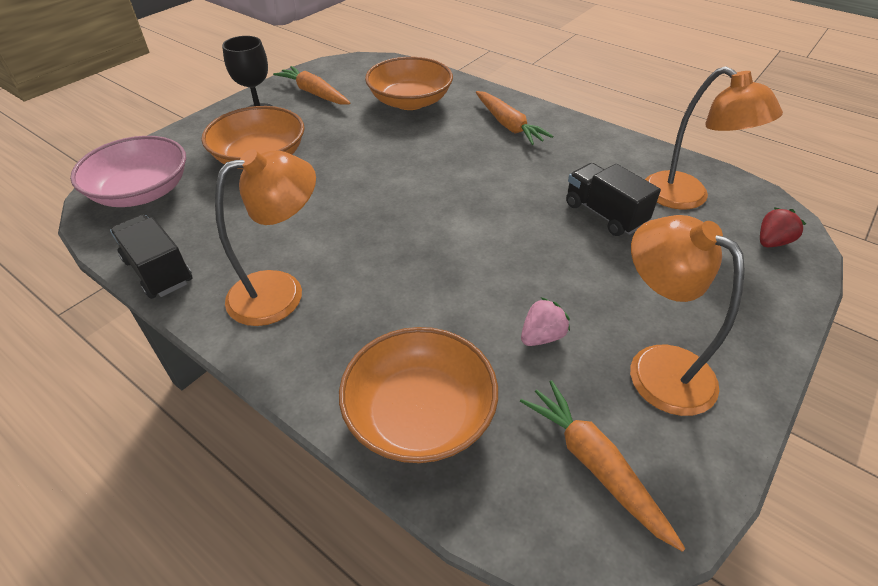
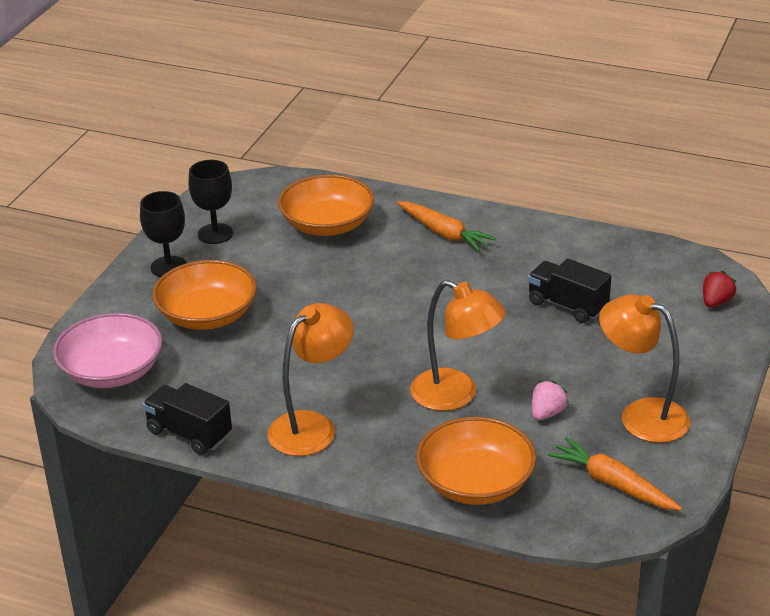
camera: 15 degrees left, 10 degrees down
(314, 93) = (215, 234): orange carrot -> black goblet
(687, 197) = (637, 276): orange lamp -> orange lamp (456, 395)

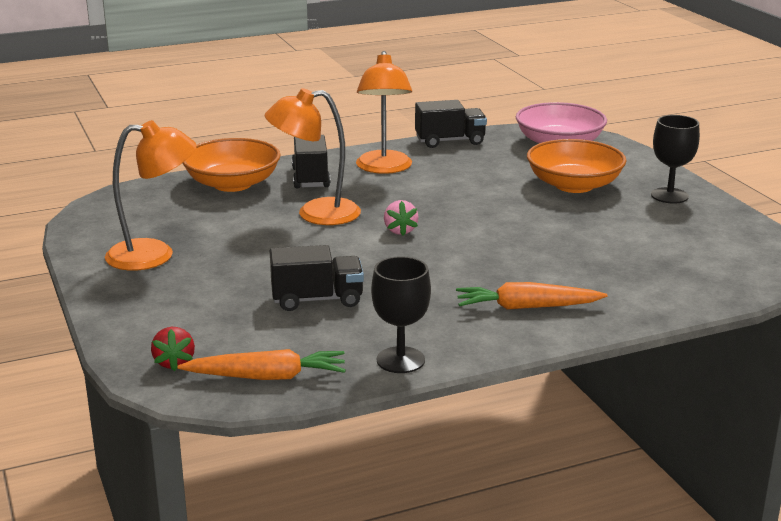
camera: 135 degrees right, 10 degrees down
(215, 234) = (696, 226): black goblet -> black goblet (400, 360)
(327, 225) = (634, 269): orange bowl -> none
(395, 450) = (310, 178): none -> black truck
(547, 413) = (232, 229): pink strawberry -> pink strawberry (400, 231)
(613, 484) = (134, 215): orange carrot -> orange carrot (267, 377)

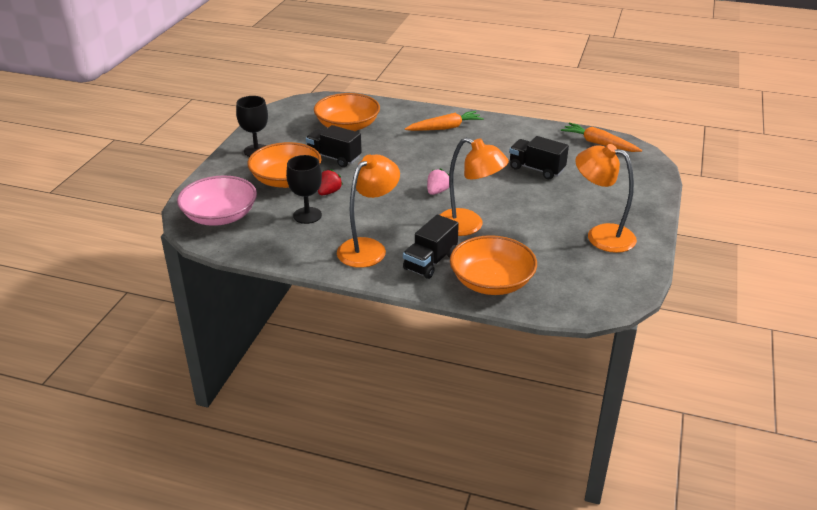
camera: 140 degrees left, 10 degrees up
(174, 363) = (637, 165): red strawberry -> red strawberry (329, 192)
(400, 360) = (533, 129): black goblet -> black goblet (307, 215)
(450, 141) = (279, 255): black truck -> black truck (334, 158)
(526, 307) = (445, 128): orange carrot -> orange carrot turned 60 degrees counterclockwise
(647, 258) = (347, 126): none -> orange bowl

